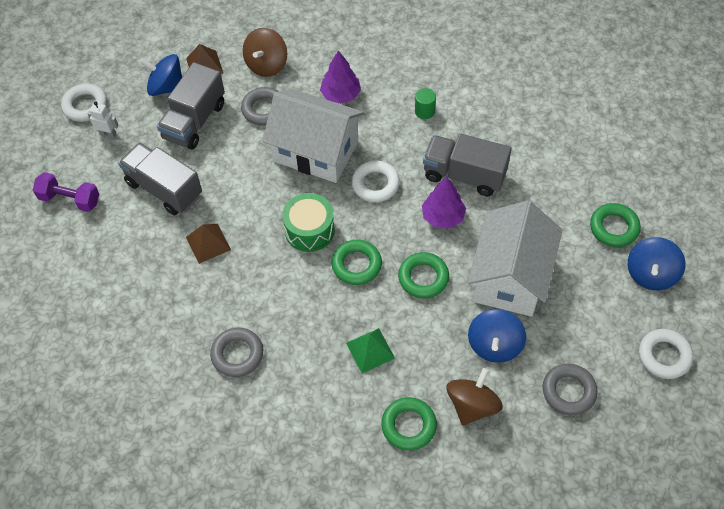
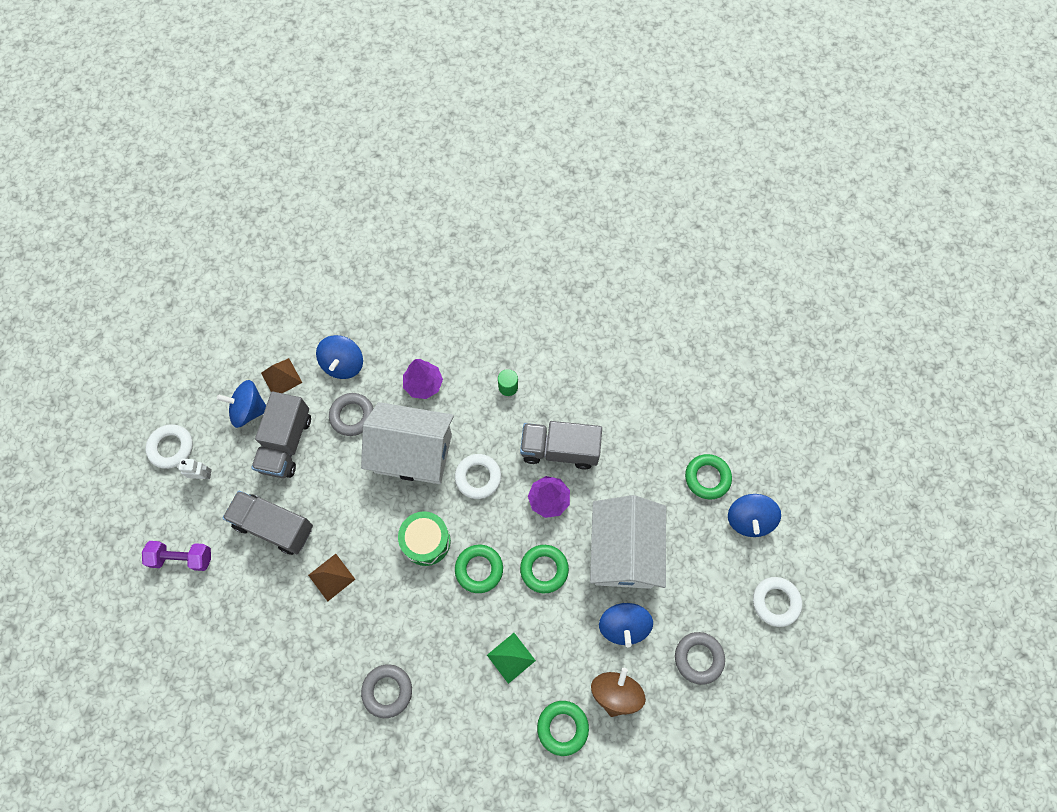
camera: 15 degrees left, 10 degrees up
(267, 65) = (343, 364): brown spinning top -> blue spinning top

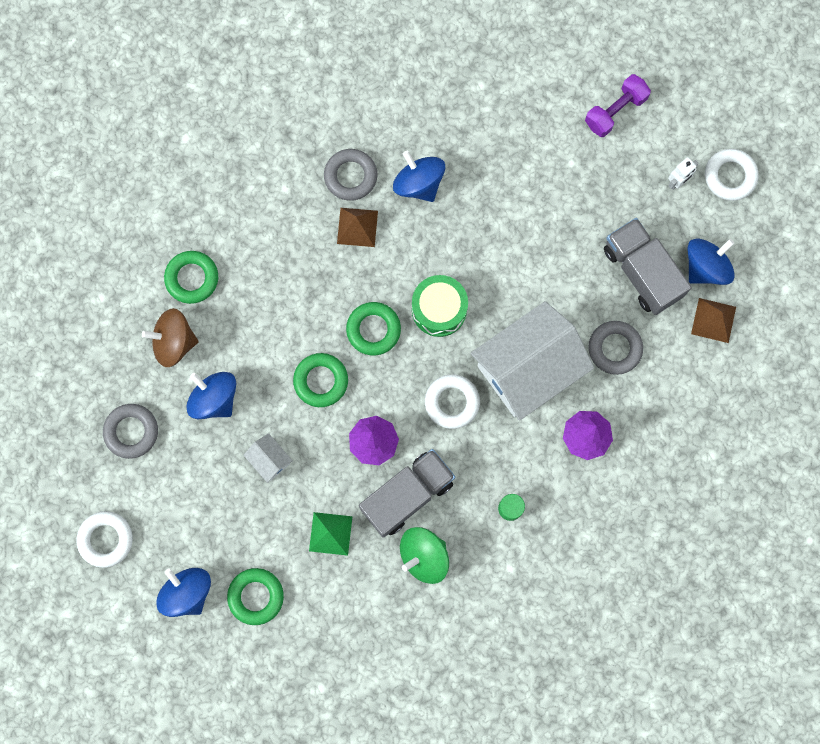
camera: 135 degrees right, 10 degrees up
(274, 526) = (573, 202): grey truck -> none
(331, 577) = (483, 210): brown pyramid -> brown pyramid (357, 227)
(343, 364) = (675, 384): blue spinning top -> blue spinning top (419, 183)
(511, 657) = (280, 289): green pyramid -> green pyramid (330, 533)
(584, 407) = (424, 556): none -> green spinning top
(615, 693) = (174, 342): brown spinning top -> brown spinning top turned 120 degrees clockwise
(623, 551) = (270, 460): white house -> white house, size x0.40

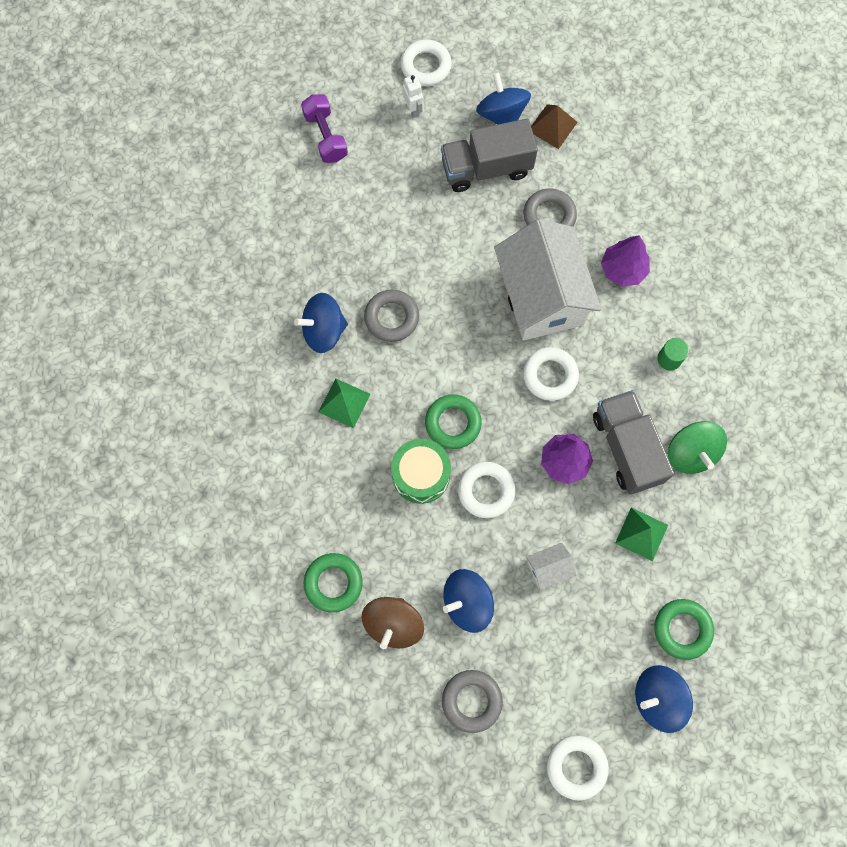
camera: 70 degrees left, 5 degrees down
(321, 381) = (486, 491): green ring -> white ring
(350, 176) = (290, 391): grey ring -> grey ring (391, 318)
(357, 227) = (344, 403): brown pyramid -> green pyramid
(439, 309) = (455, 356): green drum -> green drum (421, 475)

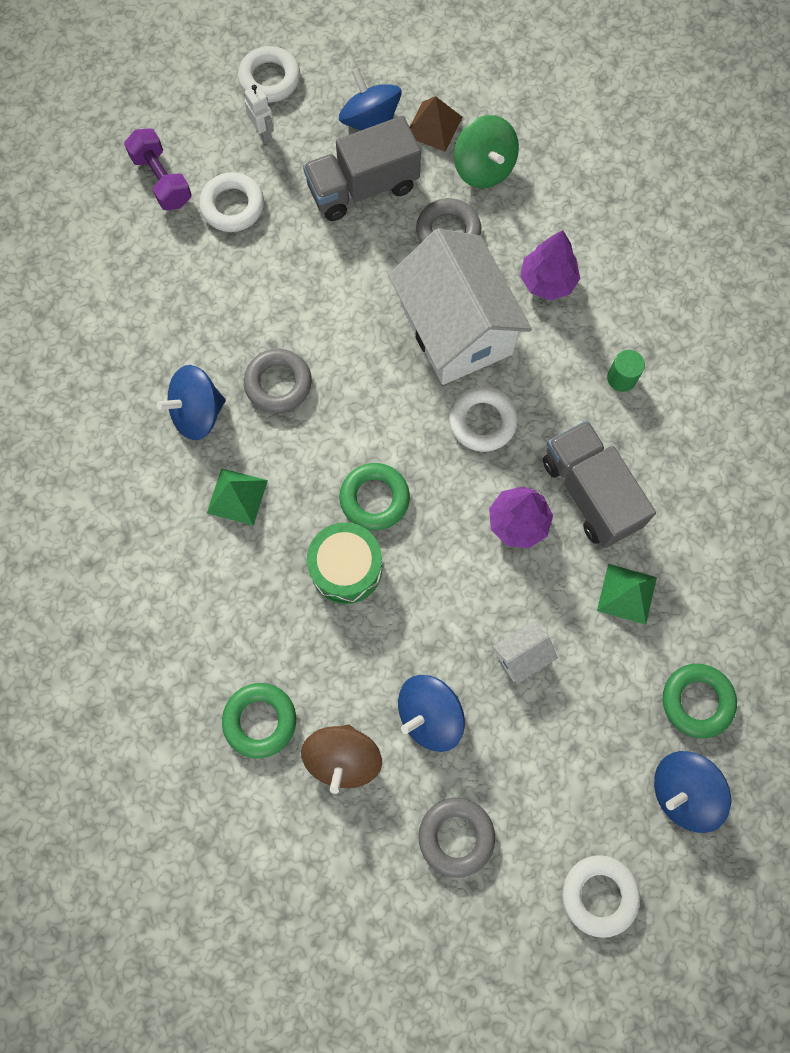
camera: 10 degrees left, 0 degrees up
(486, 491) = (429, 574): white ring -> white ring (232, 206)
(691, 453) = (668, 486): green spinning top -> green spinning top (483, 168)

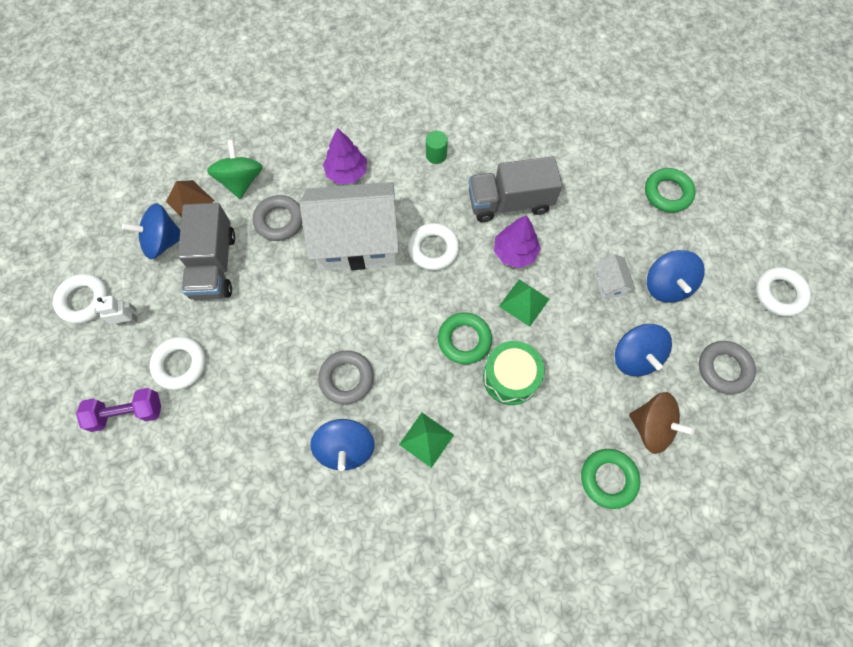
camera: 70 degrees left, 5 degrees down
(483, 168) = (241, 181): green spinning top -> green spinning top turned 90 degrees counterclockwise
(627, 593) = (585, 206): green pyramid -> green pyramid (524, 302)
(682, 791) = (723, 222): blue spinning top -> blue spinning top (666, 285)

